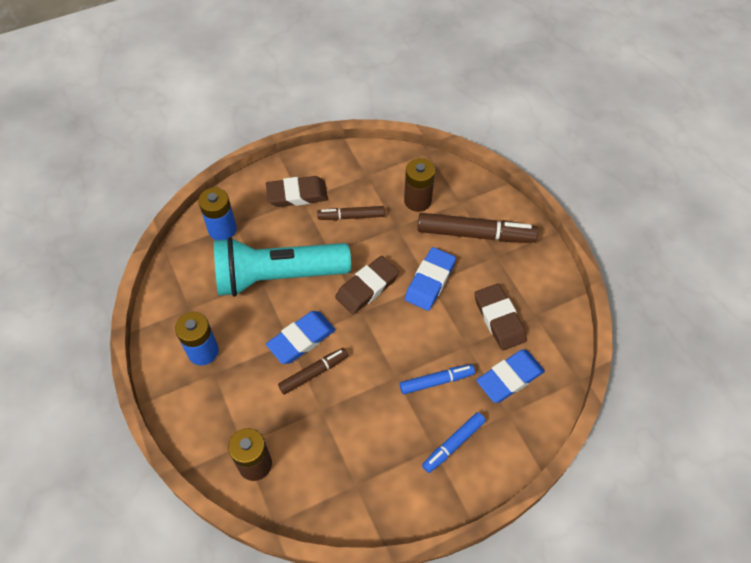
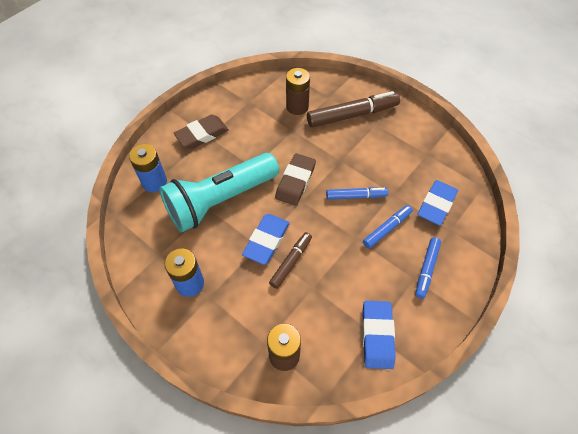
camera: 25 degrees left, 0 degrees up
(351, 216) = (253, 135): brown marker -> none
(424, 330) = (356, 196): none -> blue marker
(430, 281) = (339, 159): blue eraser -> blue eraser (377, 335)
(499, 319) = (404, 167): brown eraser -> none

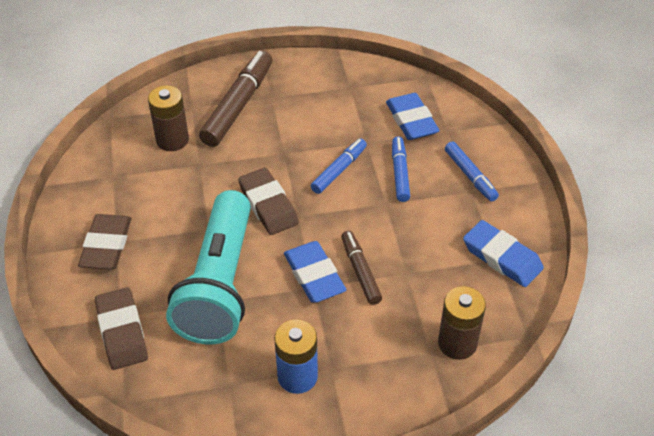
camera: 50 degrees left, 10 degrees down
(154, 182) = (122, 332): blue battery -> brown eraser

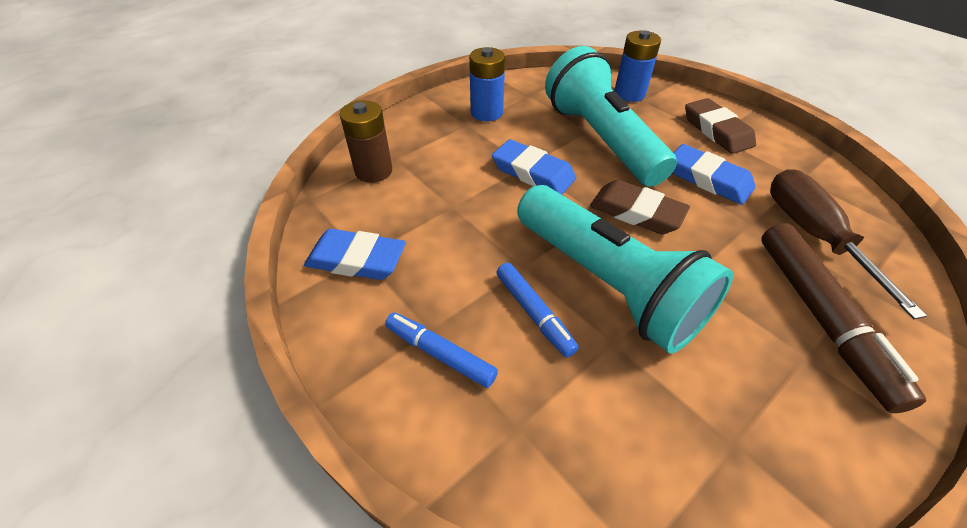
camera: 150 degrees right, 0 degrees up
(122, 332) = (629, 94): brown eraser -> blue battery
(172, 140) = (813, 236): brown battery -> brown screwdriver
(339, 170) = (607, 283): blue marker -> turquoise flashlight
(360, 271) = (495, 190): brown marker -> none
(411, 120) = (584, 418): blue eraser -> blue eraser (708, 179)

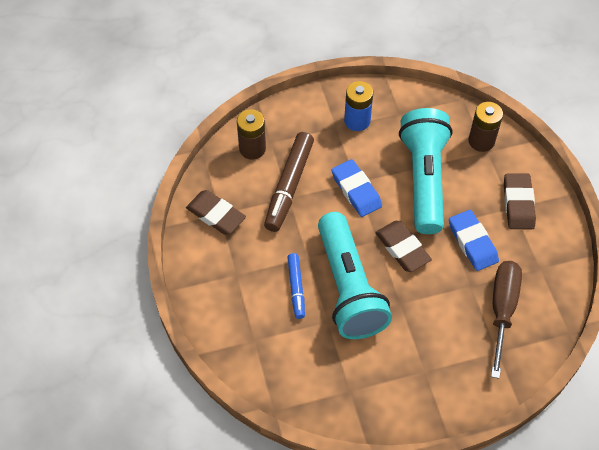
camera: 25 degrees right, 10 degrees up
(356, 259) = (216, 215): blue eraser -> brown eraser
(440, 354) = (235, 290): blue marker -> none
(629, 94) = (481, 141): blue battery -> brown battery
(821, 317) = (453, 357): brown marker -> brown marker (289, 186)

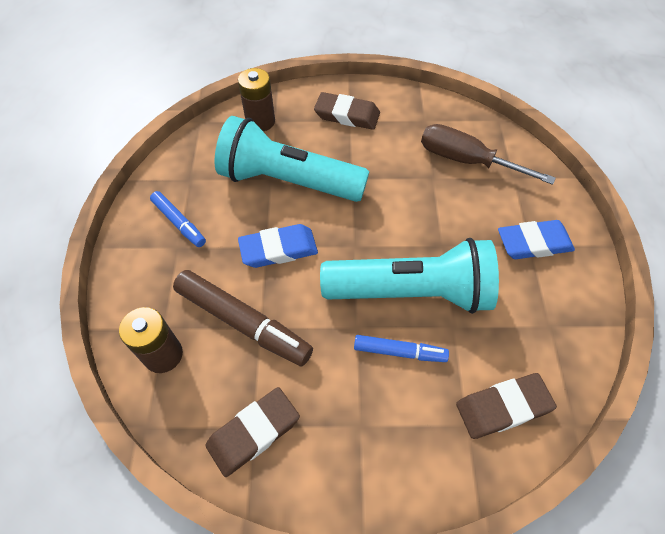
camera: 75 degrees left, 0 degrees up
(357, 121) = (179, 223): blue battery -> blue marker
(402, 248) = (372, 224): brown eraser -> brown eraser (503, 407)
(472, 242) = (382, 162): blue eraser -> blue eraser (533, 243)

